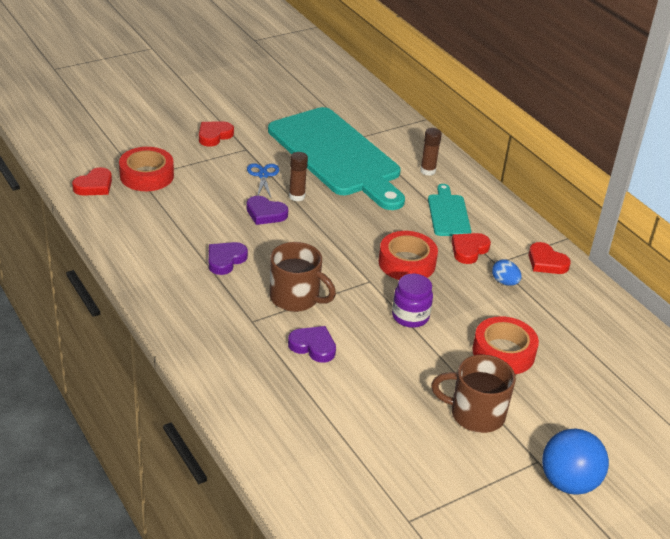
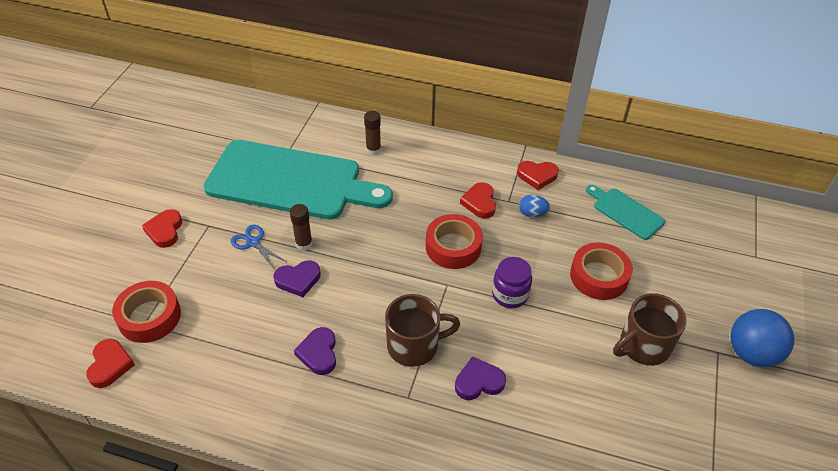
camera: 40 degrees left, 10 degrees up
(448, 213) = (430, 179): turquoise cutting board -> turquoise cutting board (625, 212)

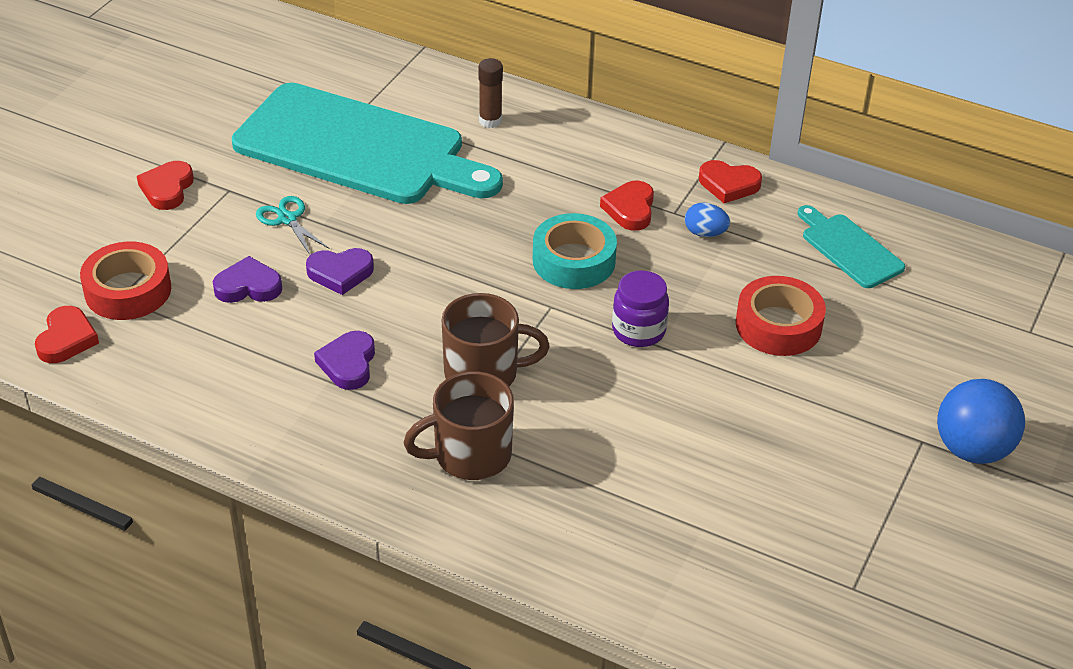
camera: 10 degrees right, 5 degrees down
(253, 242) = (287, 219): blue scissors -> turquoise scissors
(304, 244) = (359, 230): brown glue stick -> none
(453, 247) = (573, 261): red tape -> turquoise tape
(478, 382) = (561, 428): purple heart -> purple heart (248, 286)
(643, 346) = (813, 418): brown mug -> brown mug (470, 455)

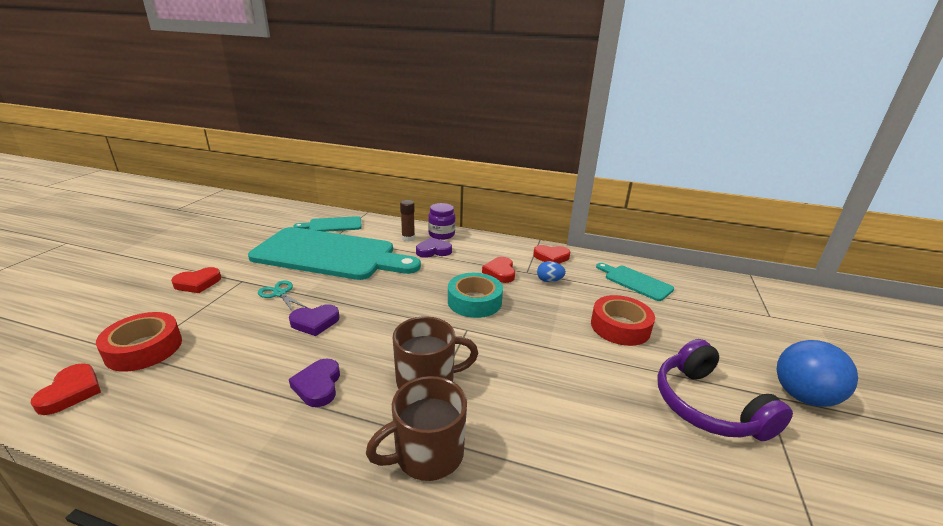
camera: 10 degrees left, 15 degrees down
(167, 189) = (198, 283): red heart -> red heart turned 120 degrees counterclockwise
(248, 286) = (243, 337): purple heart -> purple heart (433, 251)
(361, 78) = (332, 225): none -> turquoise cutting board
(638, 331) = (531, 339): purple jar -> purple jar (441, 234)
(832, 445) = (707, 406): none -> purple headphones

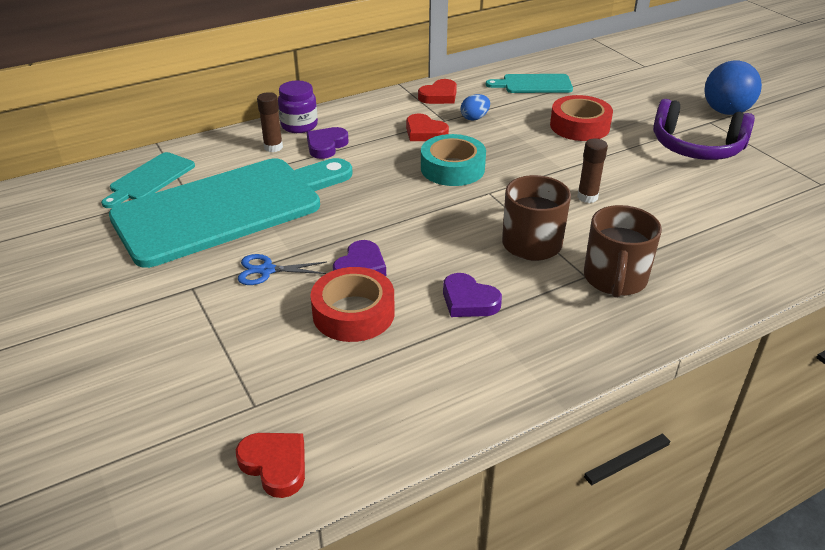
camera: 45 degrees left, 10 degrees up
(144, 348) = (251, 396): red tape -> red tape (353, 313)
(198, 283) = (145, 322): red heart -> none
(280, 294) = (266, 270): turquoise scissors -> blue scissors
(528, 378) = (587, 197): none -> brown glue stick

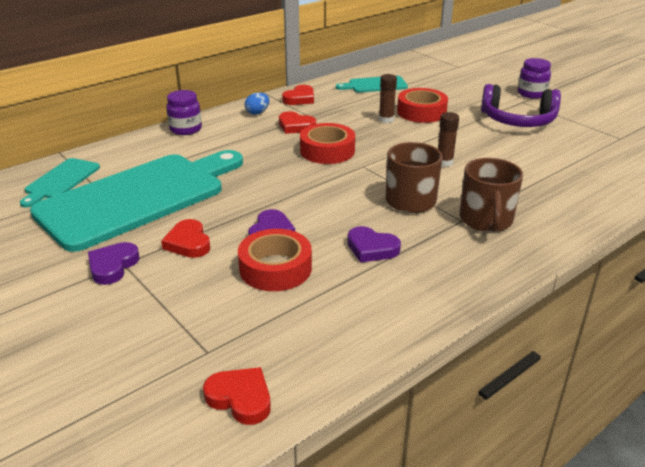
camera: 10 degrees left, 5 degrees down
(266, 270) = (188, 243): blue scissors -> red heart
(273, 147) = (167, 147): brown glue stick -> brown glue stick (386, 120)
(326, 146) = (214, 142): purple heart -> purple heart (113, 266)
(452, 168) = (327, 151): turquoise tape -> red tape
(474, 118) = (334, 112): blue egg -> blue egg (257, 112)
(725, 111) = (531, 94): blue ball -> purple jar

